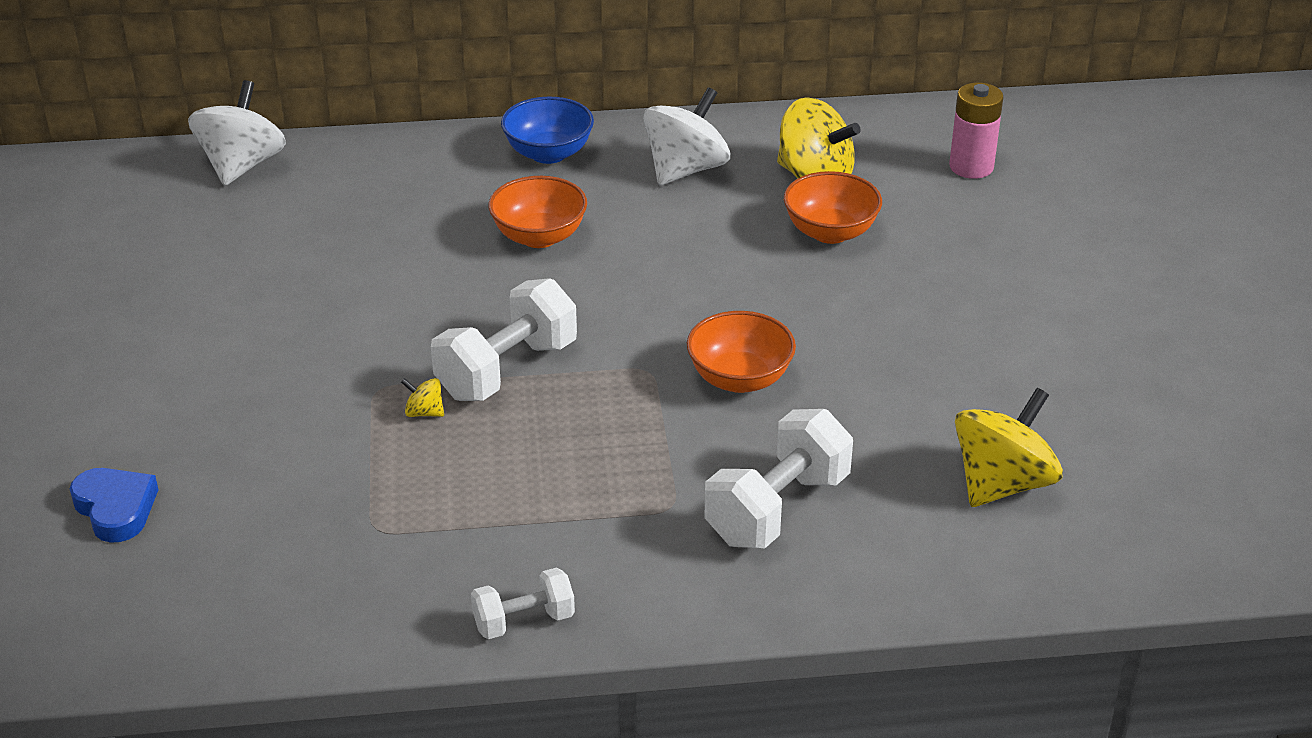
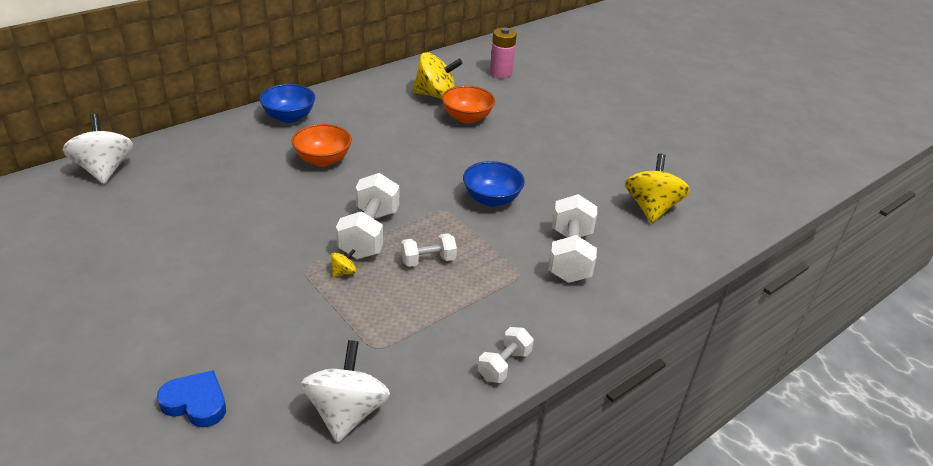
camera: 35 degrees left, 0 degrees up
(424, 412) = (344, 272): yellow spinning top -> yellow spinning top turned 150 degrees clockwise
(554, 438) = (428, 260): none -> white dumbbell
(686, 169) = (369, 107): white spinning top -> white spinning top (347, 412)
(739, 379) = (491, 199): orange bowl -> blue bowl

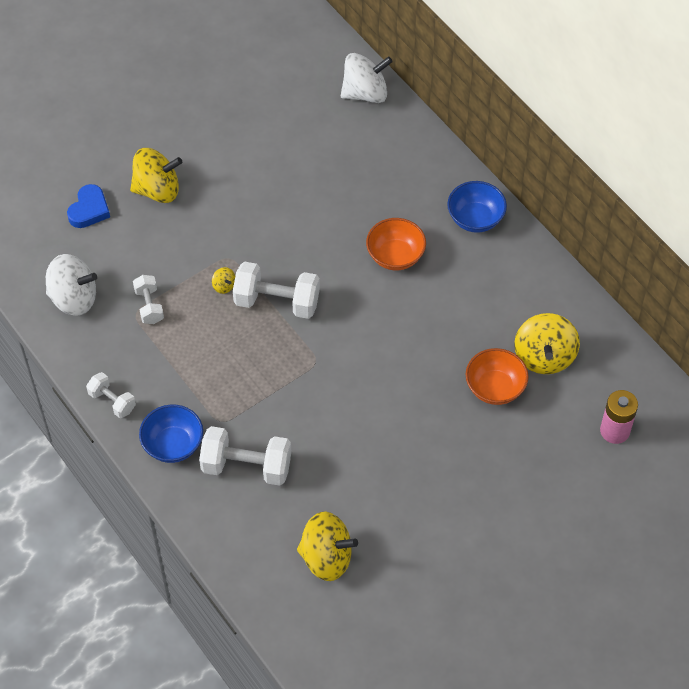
camera: 95 degrees right, 20 degrees up
(183, 332) = (157, 189): none -> yellow spinning top
(428, 260) = (240, 348): white dumbbell -> white dumbbell (149, 306)
(491, 199) = (335, 404): blue bowl -> blue bowl (173, 444)

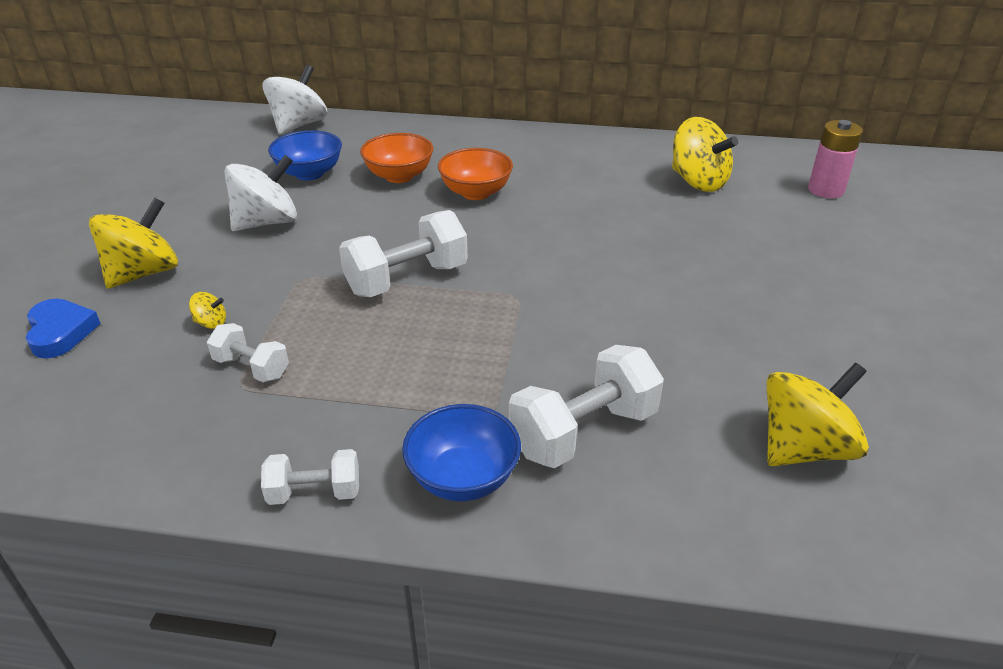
camera: 45 degrees left, 20 degrees down
(74, 298) = (126, 423): white spinning top -> white spinning top (267, 222)
(224, 286) = (328, 300): yellow spinning top -> yellow spinning top (211, 323)
(475, 219) = (507, 143): blue bowl -> blue bowl (309, 173)
(495, 388) = (699, 219): orange bowl -> orange bowl (399, 176)

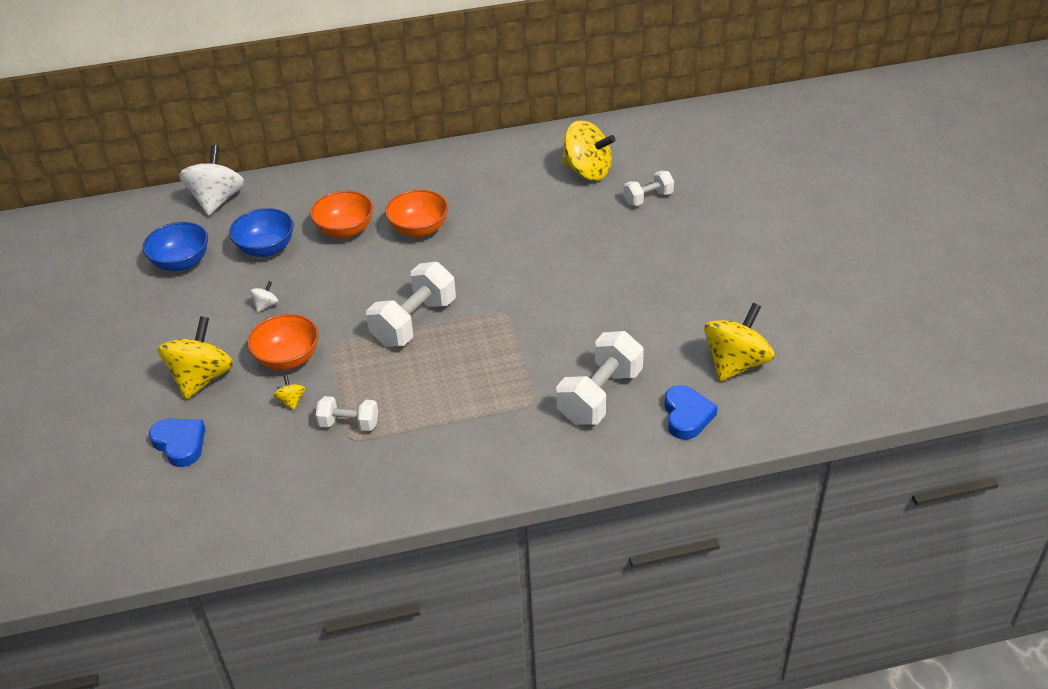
camera: 20 degrees left, 5 degrees up
(211, 323) = (291, 401): yellow spinning top -> yellow spinning top turned 90 degrees counterclockwise
(244, 278) = (288, 358): none -> orange bowl
(267, 222) = (266, 305): white spinning top -> white spinning top, size x0.42
(315, 492) = (454, 488): white dumbbell -> white dumbbell (648, 198)
(463, 478) = (541, 449): blue bowl -> blue bowl (181, 262)
(697, 500) = (687, 416): none -> blue heart
(825, 190) = (684, 153): pink battery -> none

